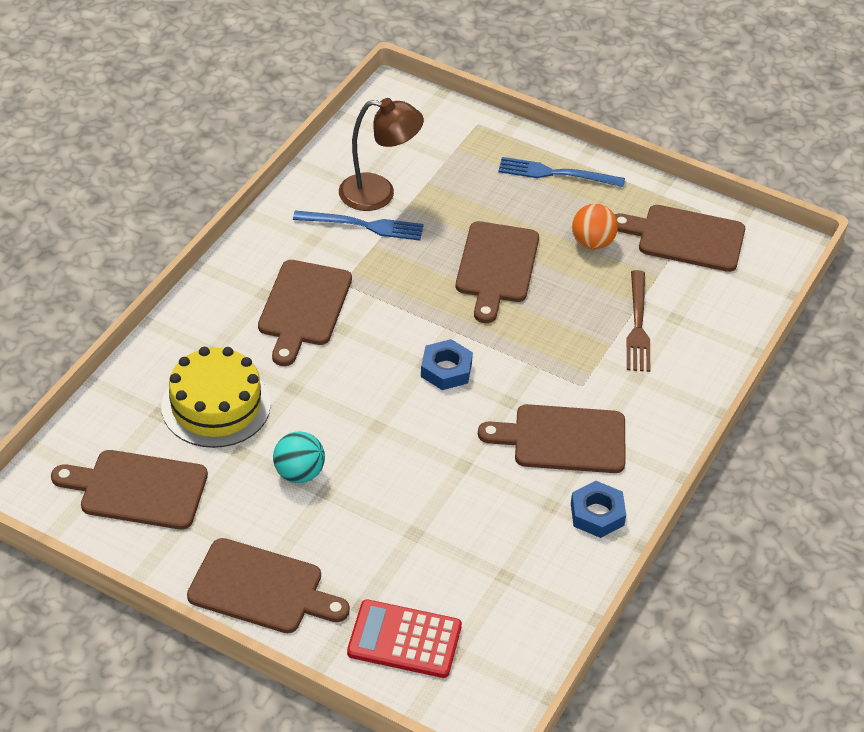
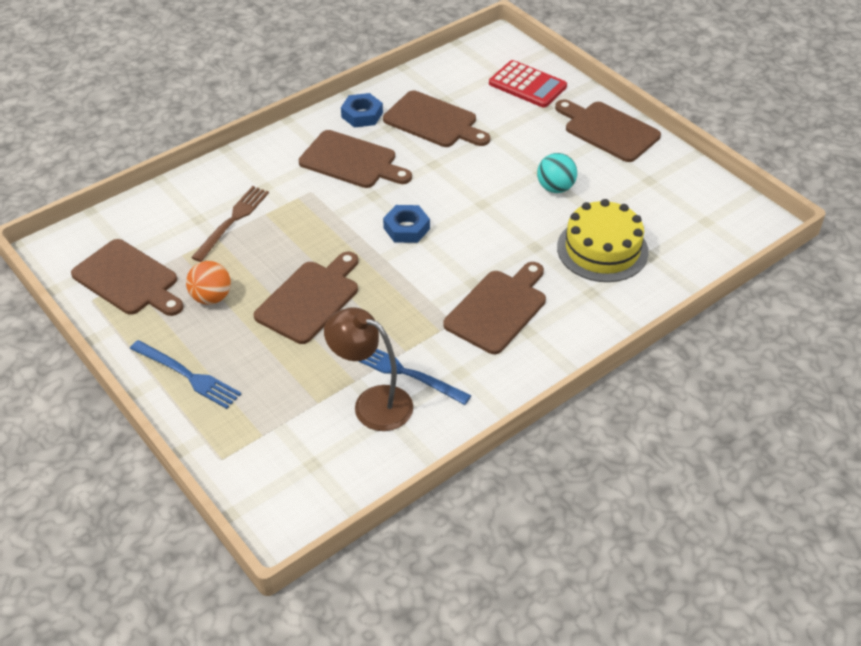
camera: 155 degrees left, 0 degrees up
(138, 489) = (679, 207): brown cutting board -> brown cutting board (433, 121)

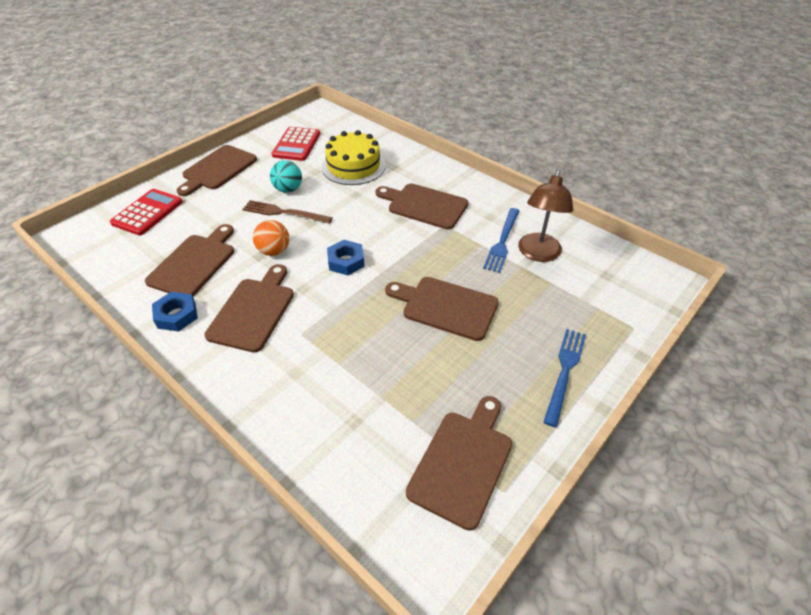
camera: 100 degrees left, 0 degrees up
(211, 297) = (465, 379): orange ball -> orange ball (274, 251)
(232, 221) = (354, 388): brown fork -> brown fork (284, 213)
(663, 198) = (296, 144): none -> red calculator

